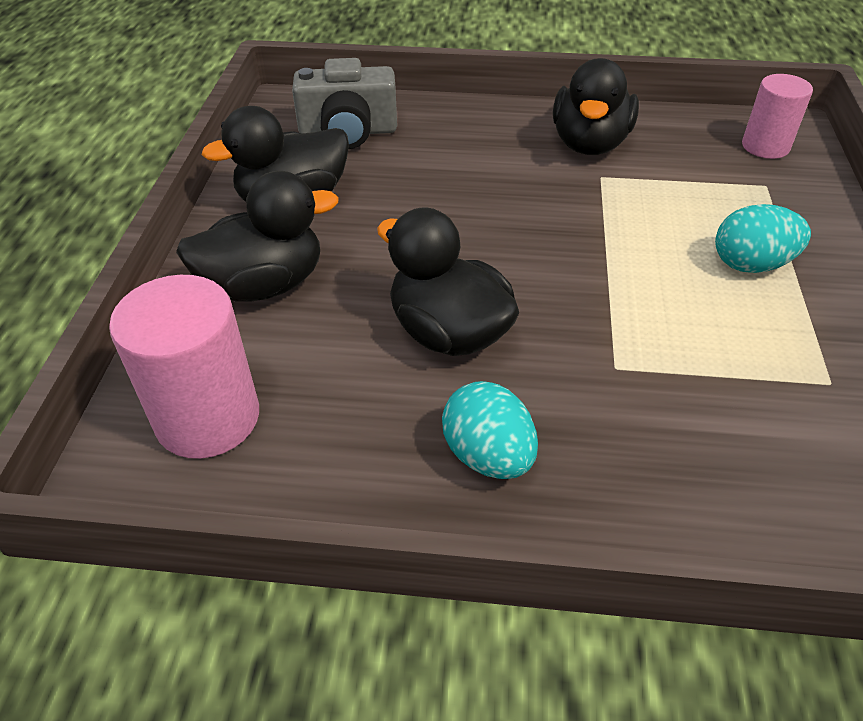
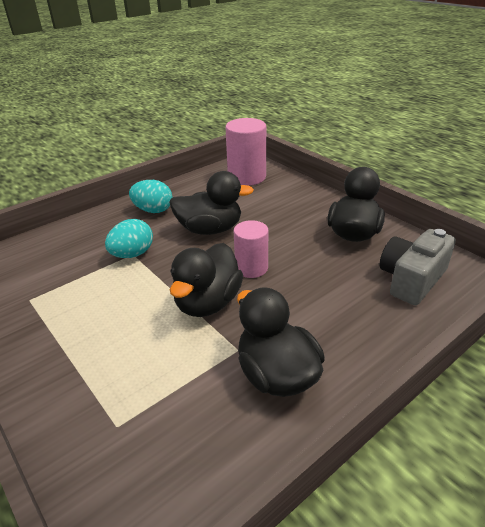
camera: 135 degrees right, 10 degrees down
(264, 285) = (298, 206): black duck -> black duck (208, 303)
(751, 264) = (96, 341): turquoise egg -> turquoise egg (132, 254)
(765, 146) = (140, 484): pink cylinder -> pink cylinder (251, 268)

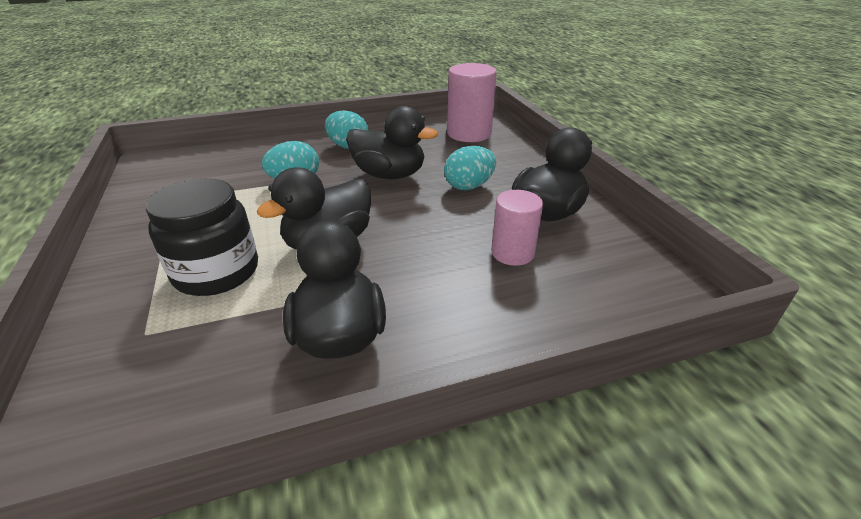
camera: 20 degrees right, 0 degrees up
(133, 355) = (216, 272): none -> black jar
(251, 268) = (402, 221): pink cylinder -> pink cylinder (512, 253)
(281, 225) = (469, 186): none -> turquoise egg
(411, 279) = (584, 278): grey camera -> none

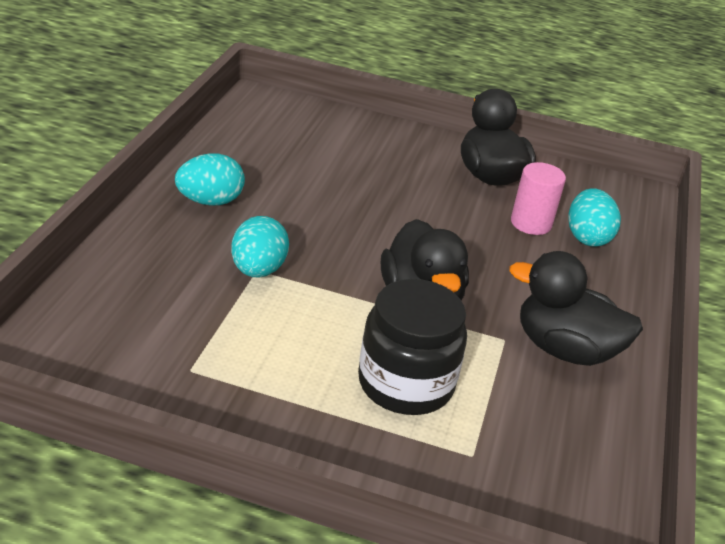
camera: 60 degrees left, 0 degrees up
(389, 175) = (321, 210): black duck -> none
(469, 134) = (285, 124): pink cylinder -> none
(469, 186) = (400, 184): turquoise egg -> turquoise egg (587, 237)

